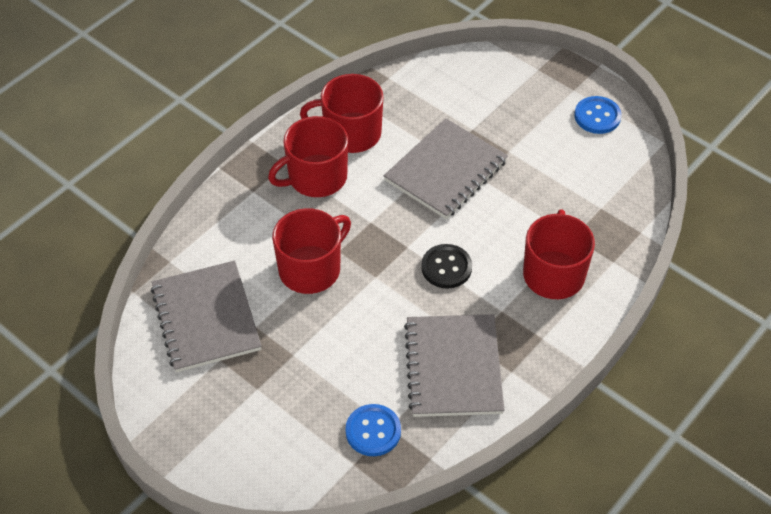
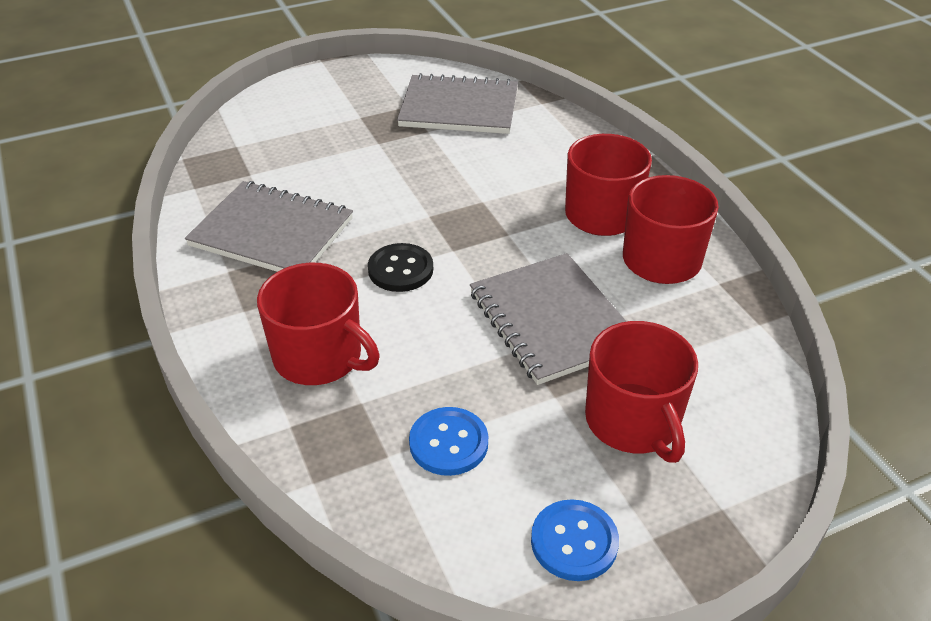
camera: 115 degrees right, 10 degrees down
(311, 269) = (471, 177): red mug -> red mug (633, 421)
(373, 431) = (255, 164): blue button -> blue button (448, 443)

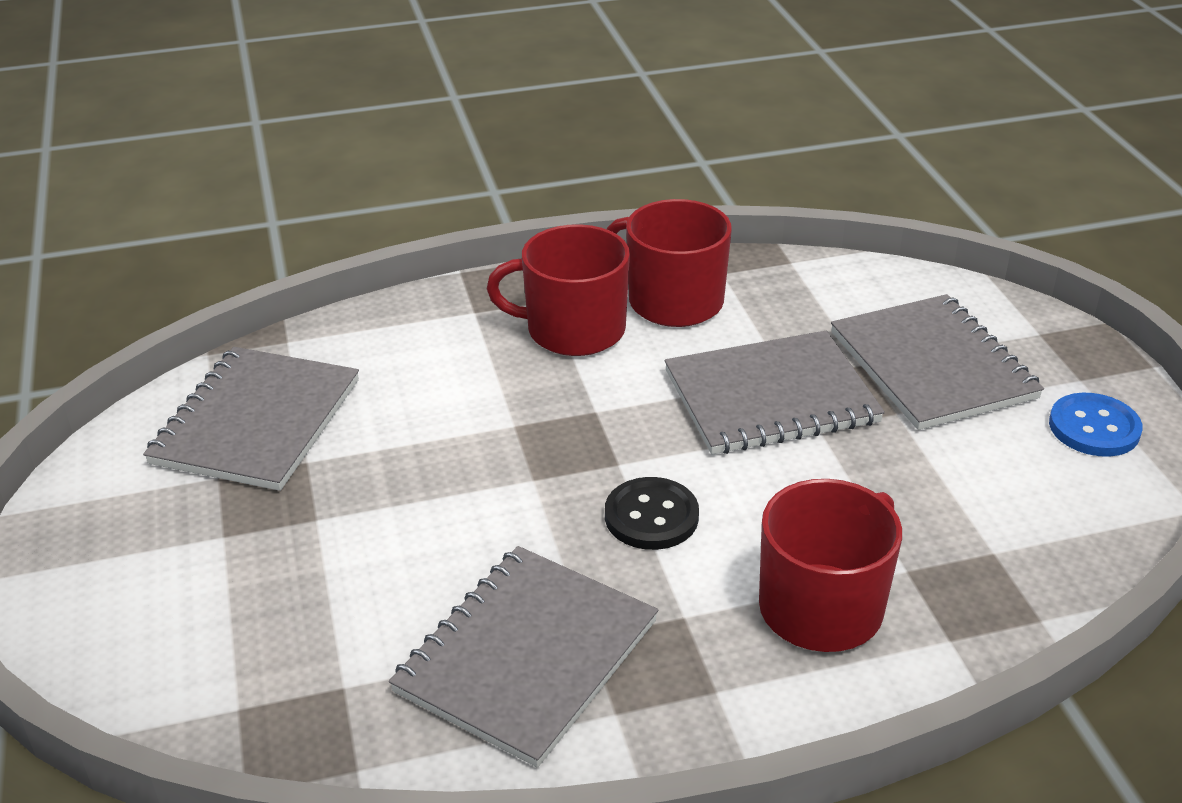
camera: 80 degrees left, 5 degrees down
(448, 443) = (971, 500): blue button -> none
(633, 421) = (932, 365): red mug -> grey notebook

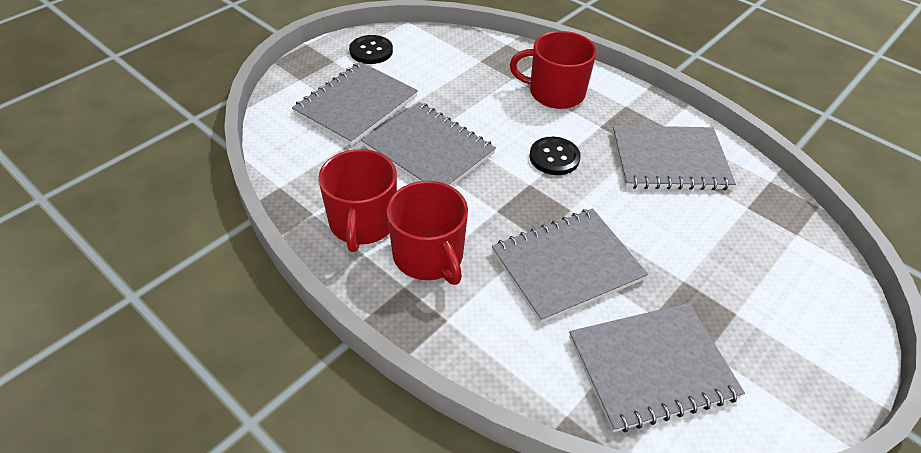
camera: 125 degrees left, 10 degrees up
(448, 427) = (567, 265): none -> grey notebook
(1094, 428) = (371, 51): blue button -> black button

